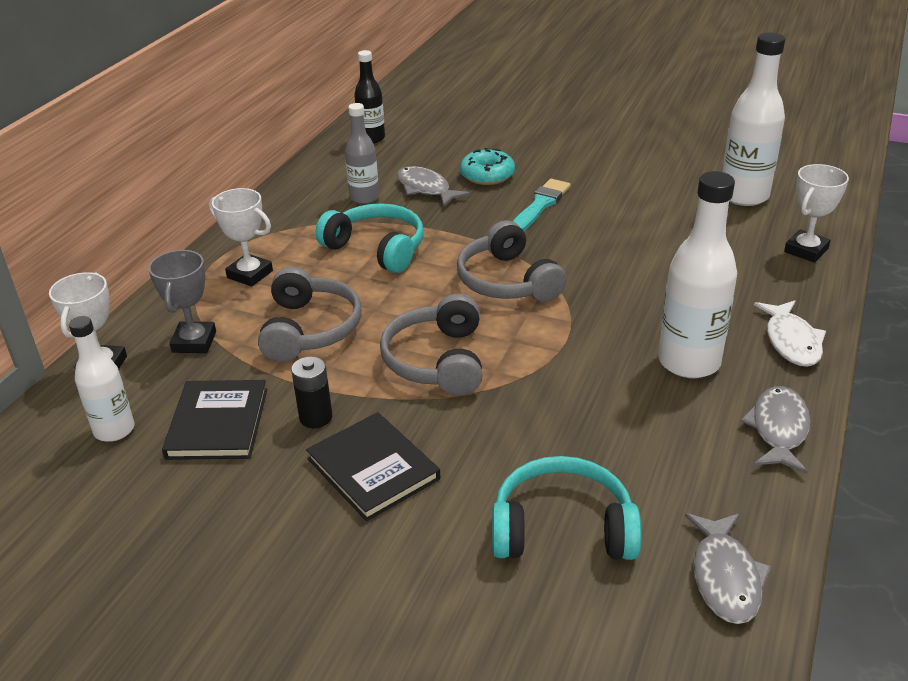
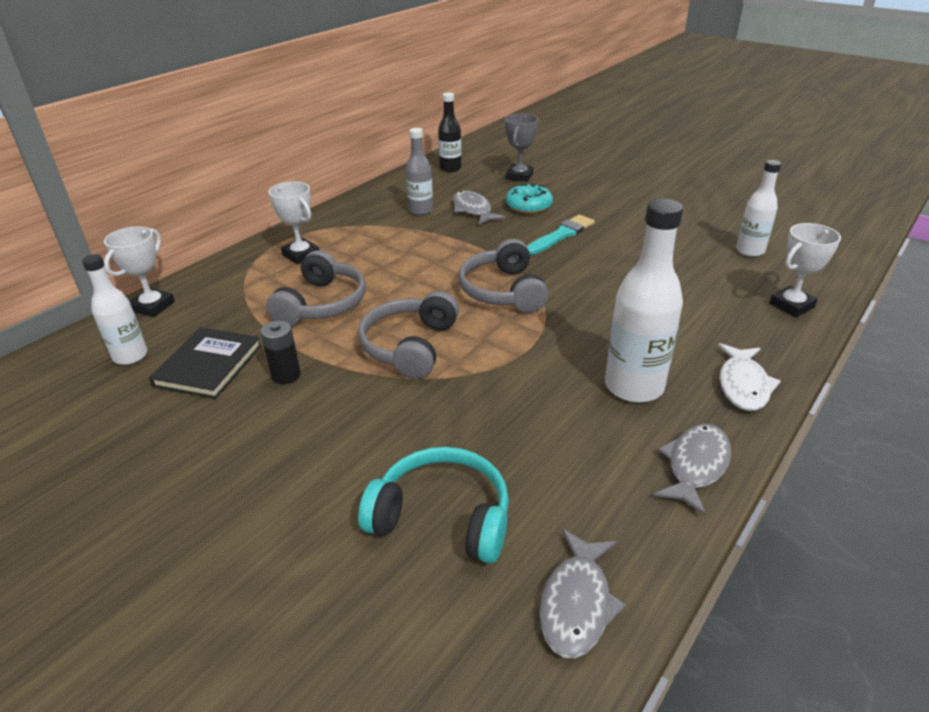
camera: 15 degrees right, 0 degrees up
(194, 342) = (229, 299): grey trophy -> grey trophy (519, 176)
(373, 469) = (307, 427): black book -> none
(376, 249) = (409, 250): turquoise headphones -> none
(744, 196) = (750, 251): white bottle -> white bottle, size x0.62

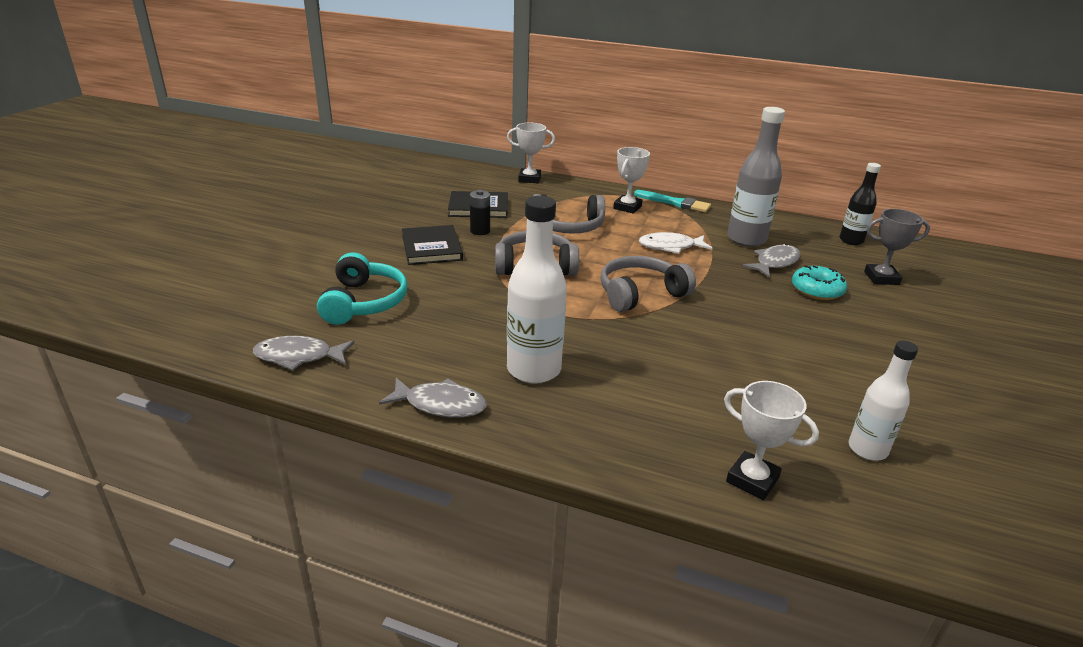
camera: 70 degrees right, 5 degrees down
(130, 356) = (476, 186): white bottle -> none
(309, 428) = (431, 248): none -> black book
(421, 210) = (746, 239): grey bottle -> grey bottle, size x1.62
(561, 235) = (773, 314): turquoise brush -> turquoise brush (675, 203)
(743, 385) = (567, 435): white fish -> white fish (670, 247)

